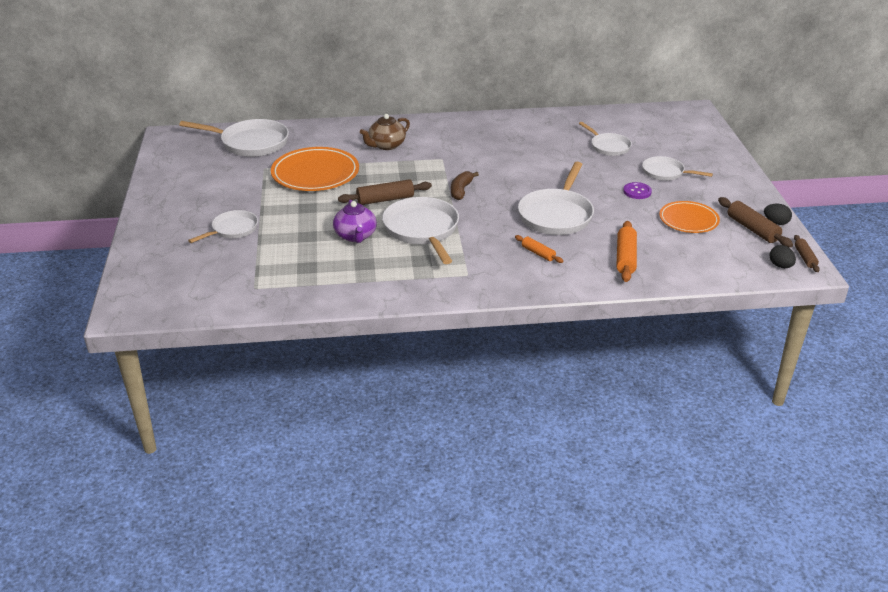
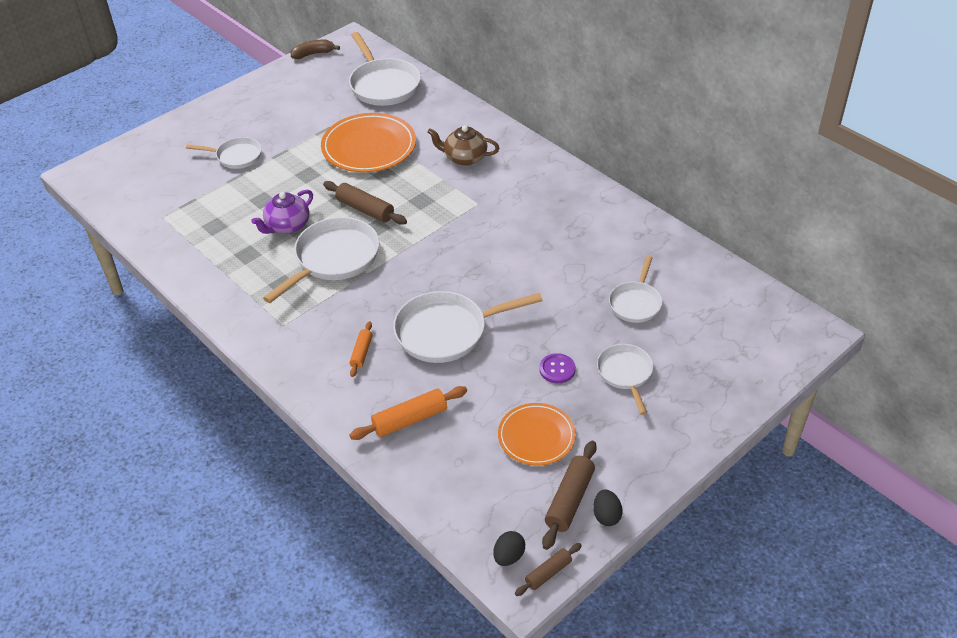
camera: 55 degrees right, 10 degrees up
(461, 190) = (429, 246): brown banana -> brown banana (313, 54)

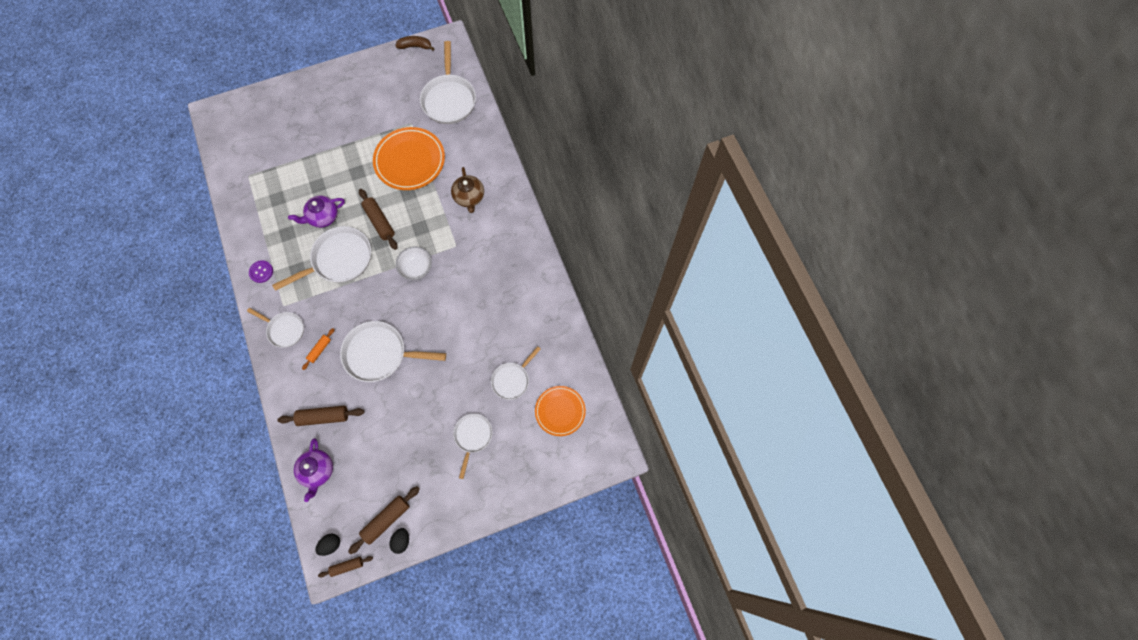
camera: 20 degrees right, 25 degrees up
(236, 156) = (318, 135): white pan -> white pan (284, 330)
(410, 420) = (323, 417): orange rolling pin -> brown rolling pin
(437, 480) = (317, 471): none -> purple teapot
(441, 237) = (416, 268): none -> white bowl
(464, 158) = (469, 197): brown teapot -> brown teapot turned 135 degrees counterclockwise
(536, 436) = (392, 463): orange plate -> orange plate (560, 411)
(557, 369) = (432, 415): purple button -> purple button (261, 272)

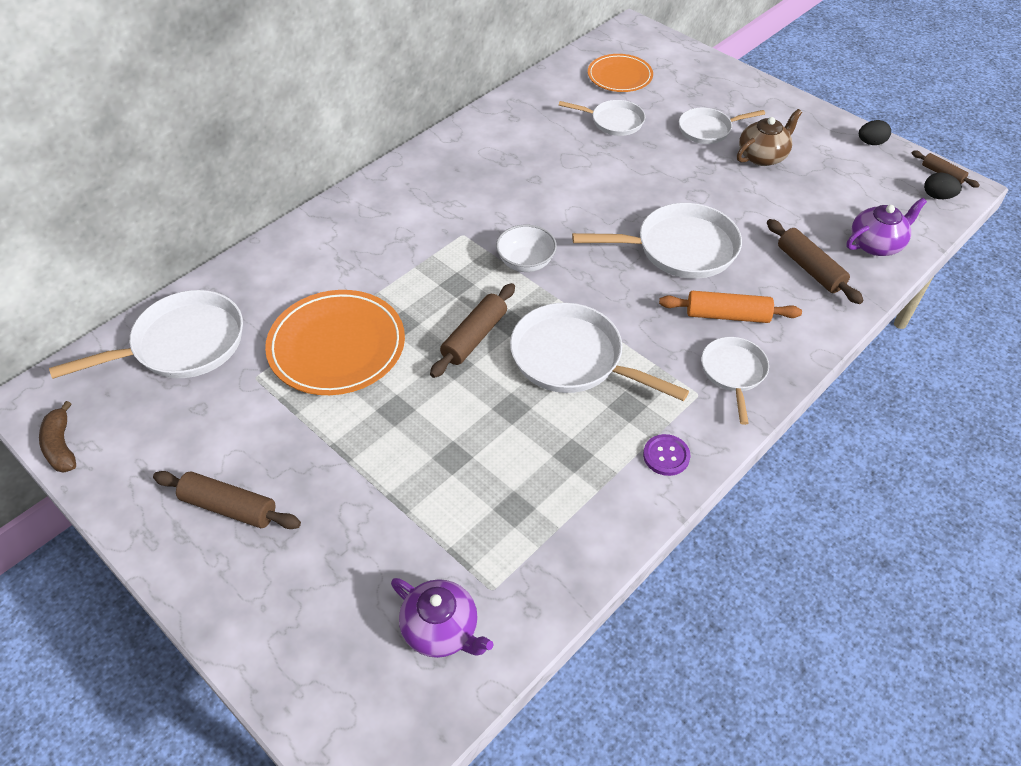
camera: 115 degrees left, 20 degrees down
(319, 350) = (727, 315): orange rolling pin -> orange rolling pin, size x1.65
(323, 217) = (510, 418): purple teapot -> purple teapot (441, 630)
(380, 354) = (679, 248): white pan -> white pan turned 75 degrees counterclockwise
(386, 520) = (863, 162): brown rolling pin -> brown rolling pin (229, 507)
(469, 197) = (371, 249): brown teapot -> brown teapot (763, 156)

